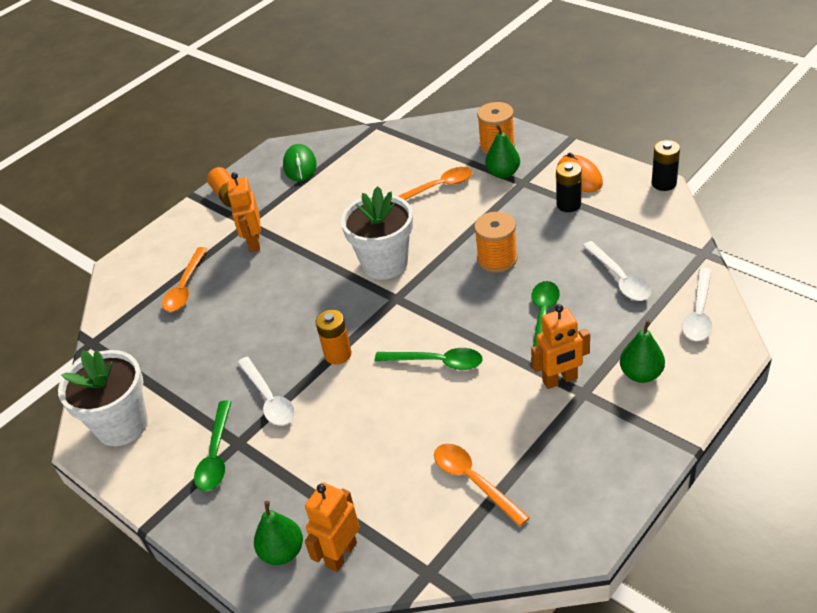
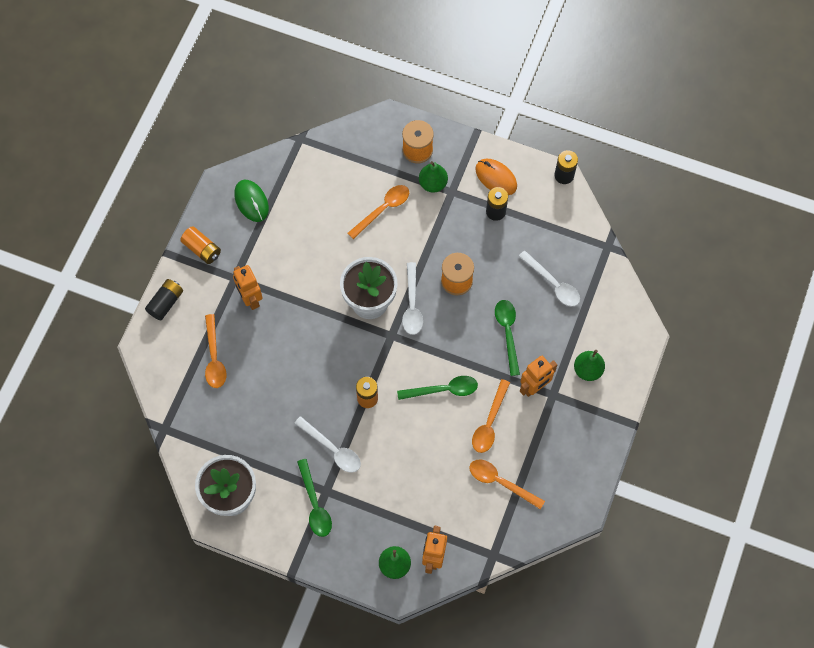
camera: 25 degrees left, 25 degrees up
(165, 233) = (166, 303): none -> black battery
(484, 408) = (489, 422): none -> orange spoon
(699, 313) = (615, 307): white spoon -> white spoon (412, 305)

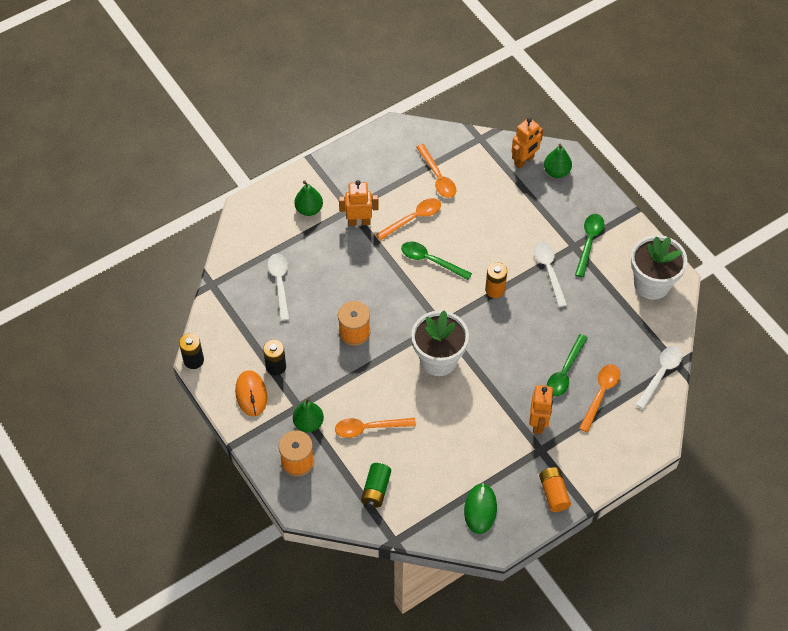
camera: 145 degrees left, 10 degrees down
(166, 303) = (615, 465): black battery -> none
(341, 166) = (376, 489): none -> green battery
(412, 305) = (405, 336): white spoon -> white spoon (661, 374)
(507, 333) = (347, 270): green spoon -> green spoon (565, 371)

